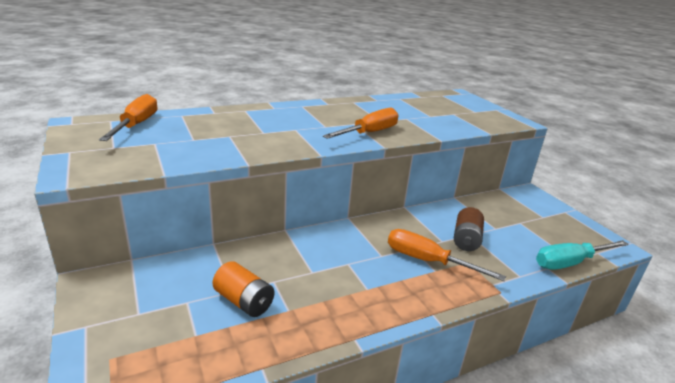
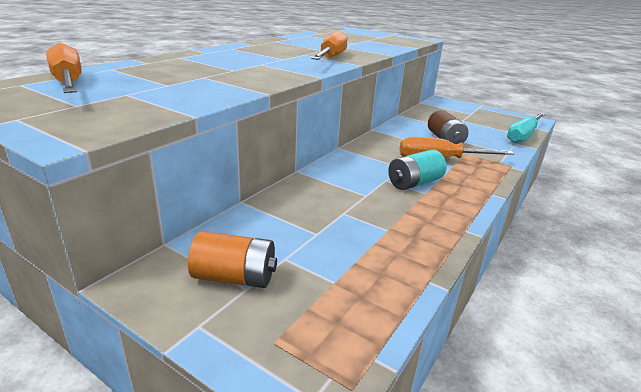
camera: 30 degrees left, 0 degrees up
(244, 301) = (340, 237): orange battery -> orange battery (234, 277)
(369, 275) = (414, 183): none -> turquoise battery

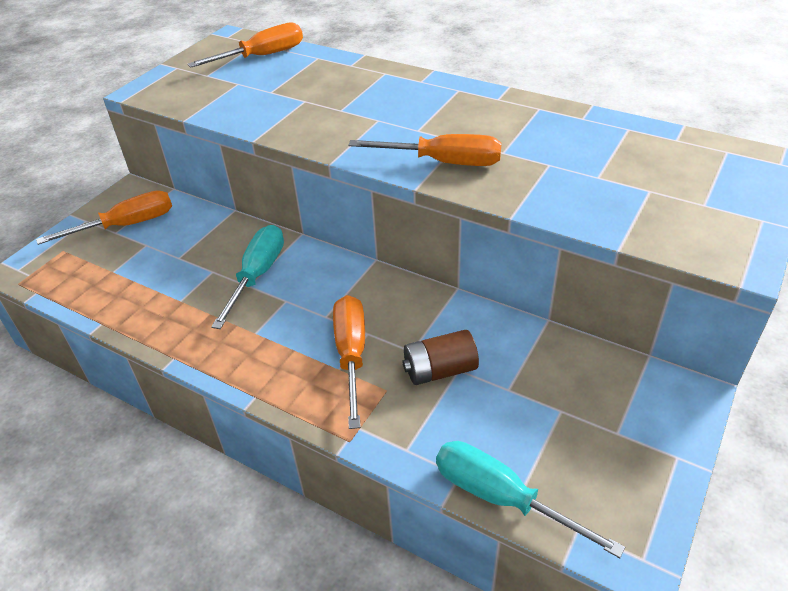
camera: 90 degrees right, 15 degrees up
(234, 277) = (127, 225): orange battery -> orange screwdriver
(352, 190) = (257, 275): none -> turquoise screwdriver
(414, 183) = (278, 324): turquoise battery -> none

